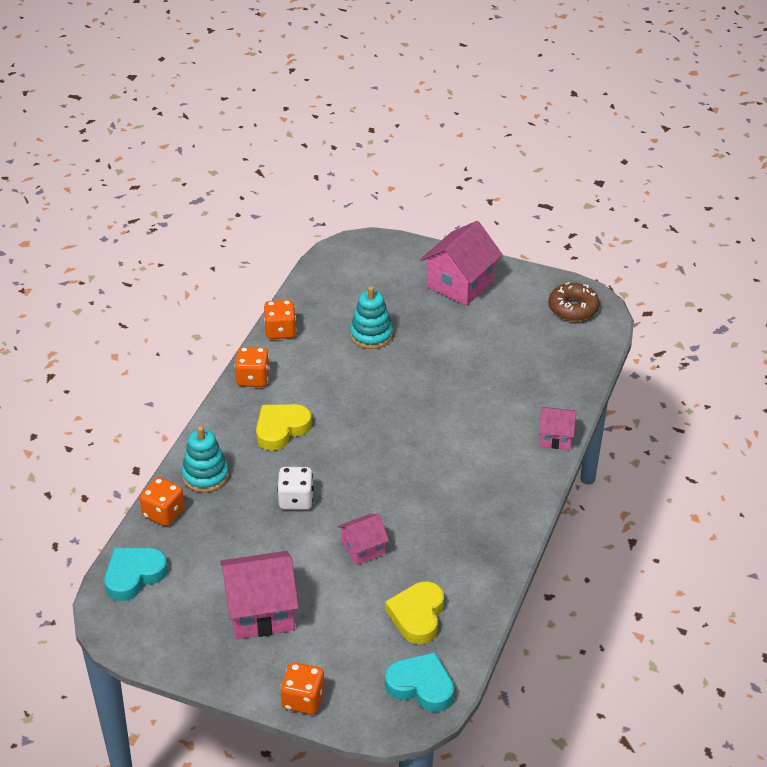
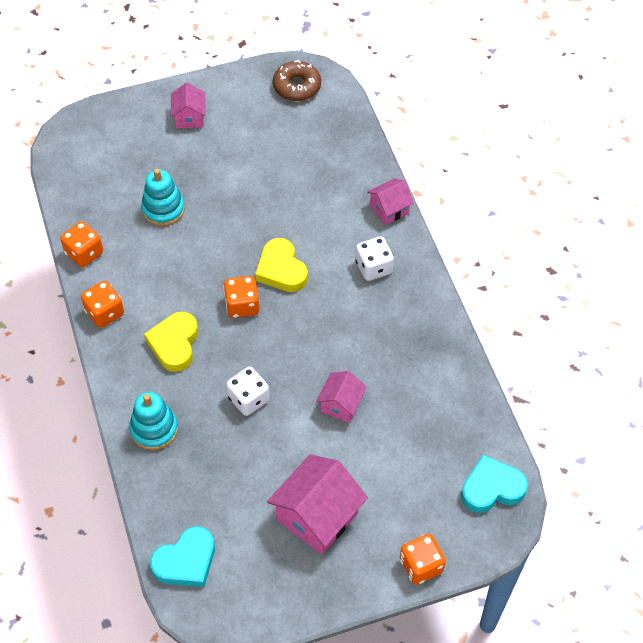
camera: 40 degrees left, 15 degrees up
(134, 576) = (186, 561): turquoise heart -> turquoise heart turned 135 degrees counterclockwise
(163, 513) = (153, 488): orange dice -> orange dice (242, 305)
(417, 616) = (434, 432): yellow heart -> yellow heart (281, 270)
(460, 284) = (189, 117): pink house -> pink house, size x0.56
(496, 470) = (373, 267): none -> white dice

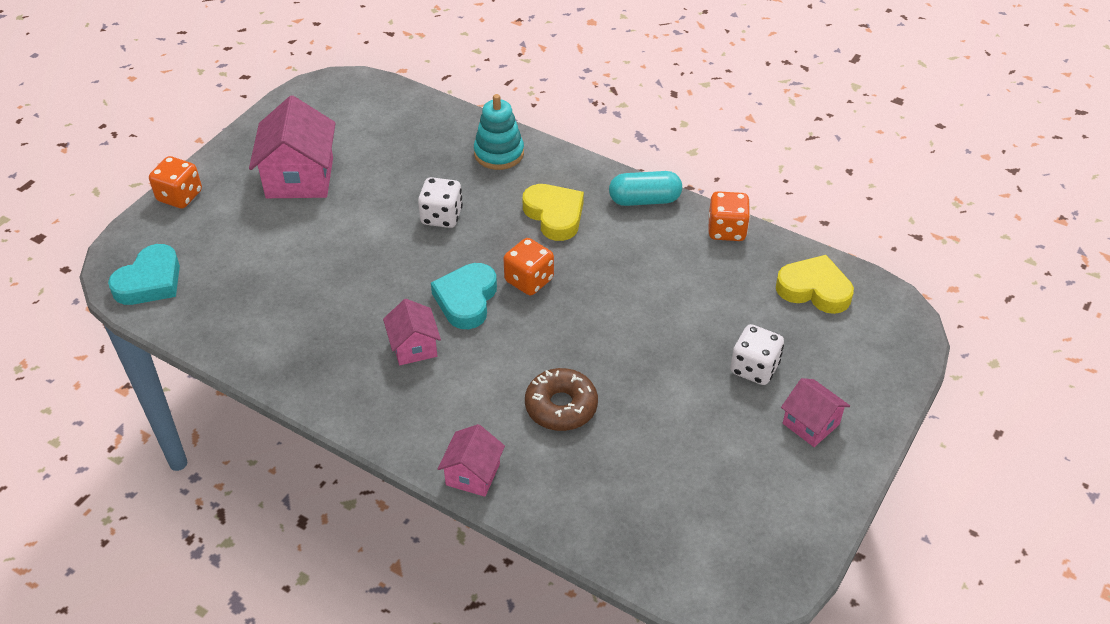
camera: 140 degrees right, 10 degrees down
(105, 313) = (644, 200): orange dice -> turquoise capsule
(163, 209) = (709, 312): turquoise stacking toy -> none
(186, 561) = (381, 100): turquoise heart -> turquoise heart (466, 300)
(281, 270) = (526, 334): yellow heart -> yellow heart (814, 289)
(297, 86) = (744, 556): brown donut -> brown donut (561, 406)
(341, 404) = (351, 261): pink house -> pink house (414, 347)
(373, 267) = (431, 398): white dice -> white dice (754, 368)

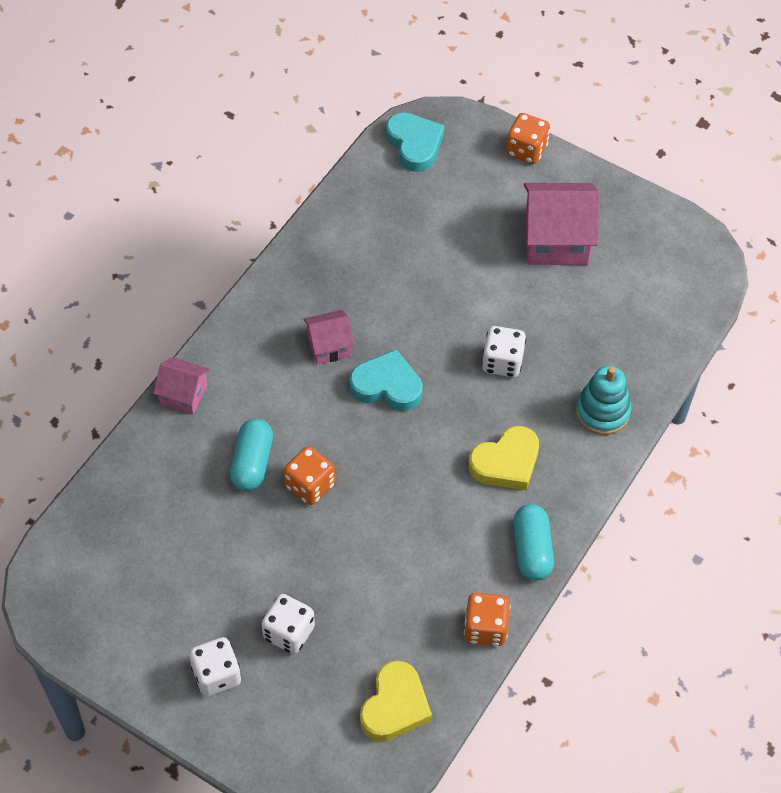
camera: 90 degrees right, 10 degrees up
(150, 281) = (414, 145): turquoise heart -> turquoise heart turned 150 degrees counterclockwise
(529, 280) = (412, 438): orange dice -> orange dice (310, 485)
(561, 406) = (252, 463): brown donut -> turquoise capsule
(810, 424) = (216, 675): pink house -> white dice

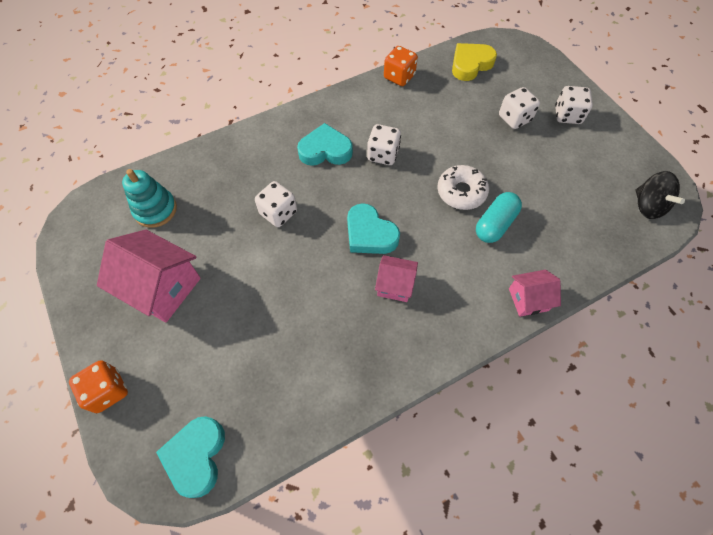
camera: 150 degrees left, 5 degrees up
(74, 574) = (647, 206): none -> black spinning top
(183, 395) = (528, 299): pink house -> pink house turned 60 degrees counterclockwise
(310, 485) = (461, 192): orange dice -> white donut
(432, 491) = (383, 155): none -> white dice
(506, 463) = (325, 150): yellow heart -> turquoise heart
(532, 550) = (346, 100): turquoise capsule -> none
(602, 412) = (242, 153): turquoise stacking toy -> turquoise stacking toy (155, 210)

